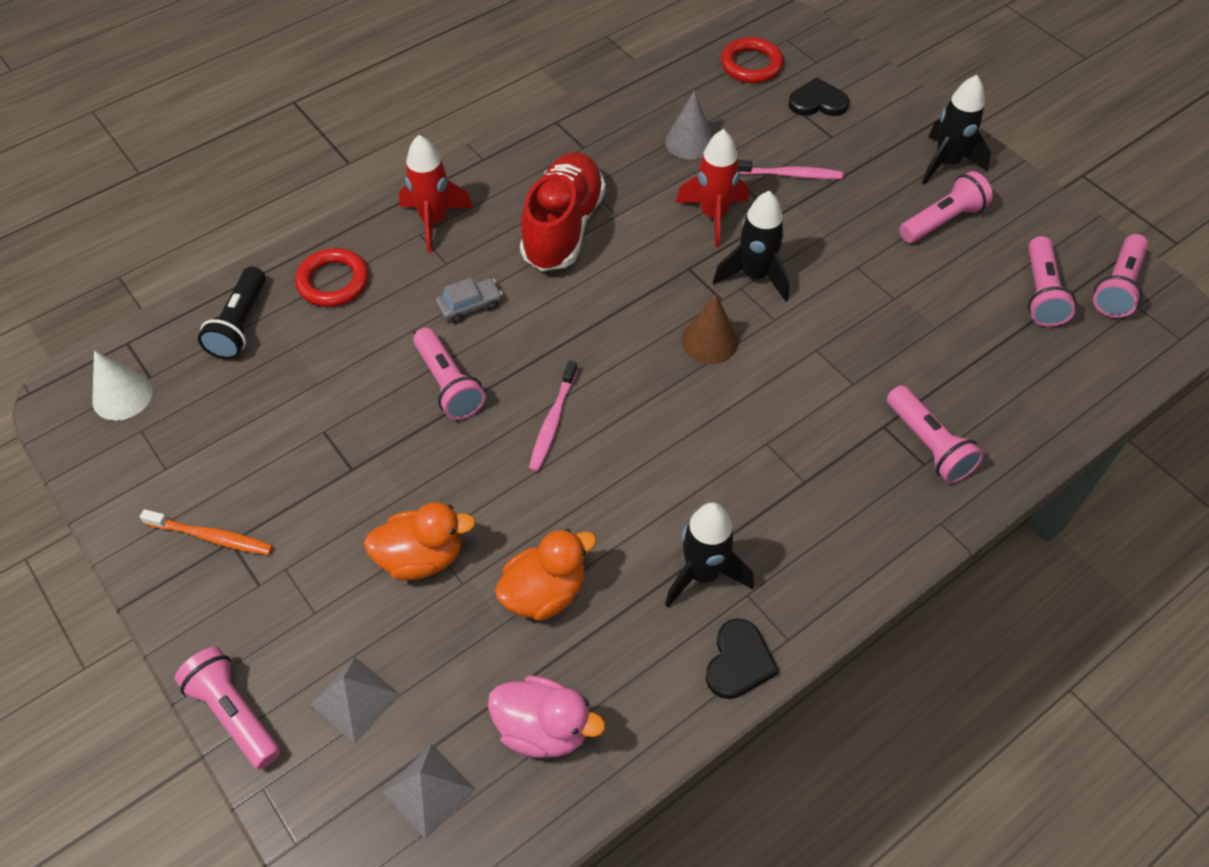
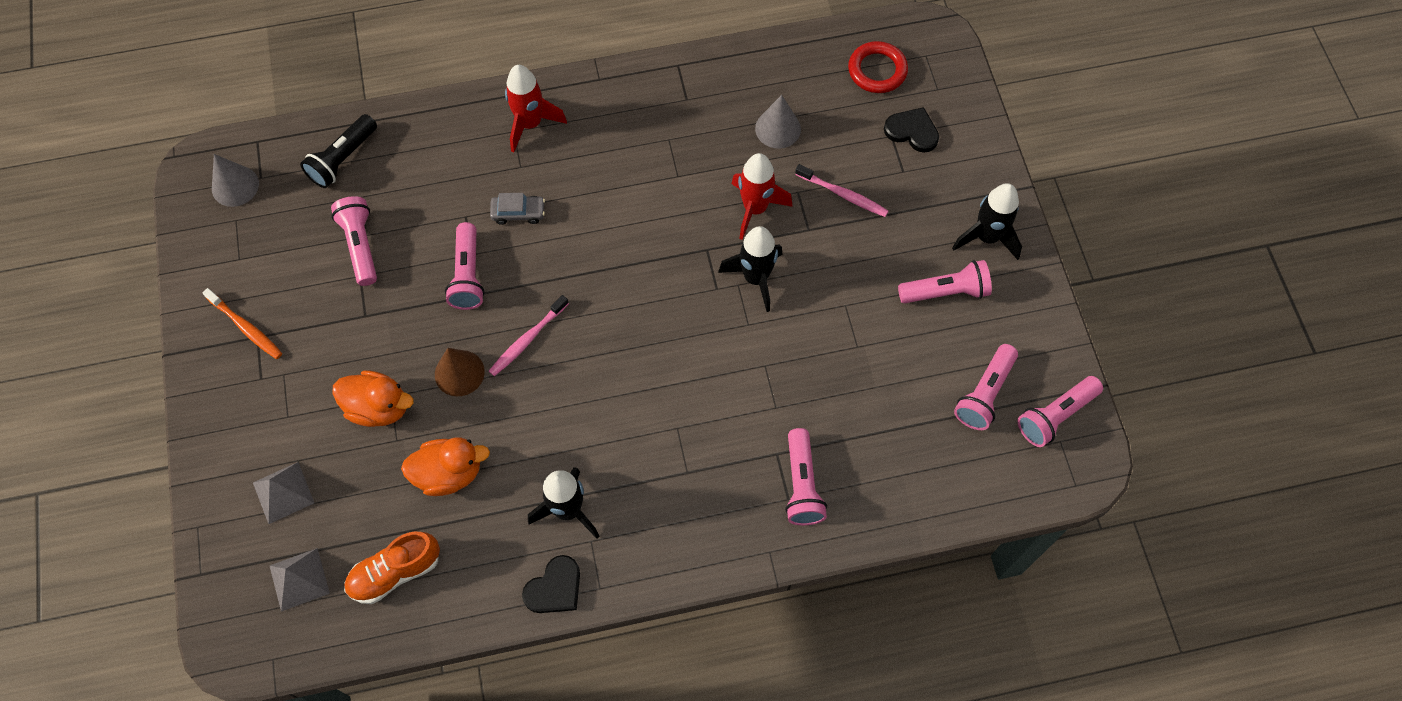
camera: 25 degrees right, 10 degrees up
(122, 396) = (235, 186): white cone -> grey cone
(234, 713) = (203, 466): pink flashlight -> pink flashlight (360, 245)
(333, 282) = (427, 148): red ring -> none
(543, 728) = (395, 572): pink duck -> orange shoe
(563, 228) = (627, 171): red shoe -> none
(709, 341) = (685, 321): brown cone -> brown cone (459, 373)

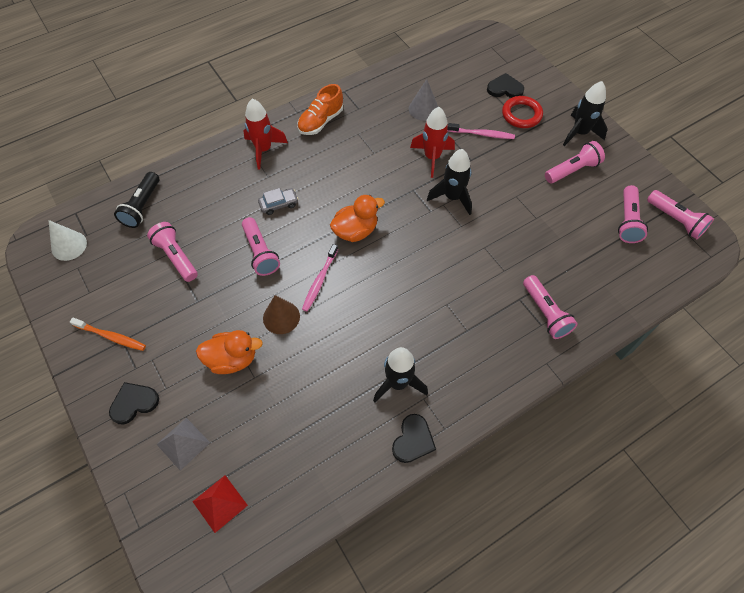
camera: 20 degrees left, 5 degrees down
(235, 186) = (69, 245): grey cone -> white cone
(244, 422) = (134, 403): none -> black heart
(299, 579) = (220, 503): grey pyramid -> red pyramid
(395, 572) = (291, 471): orange shoe -> orange shoe (321, 121)
(449, 473) = (302, 387): orange duck -> orange duck (355, 231)
(877, 70) = (467, 62): red ring -> red ring (521, 114)
(1055, 416) = (676, 220): pink flashlight -> pink flashlight turned 75 degrees counterclockwise

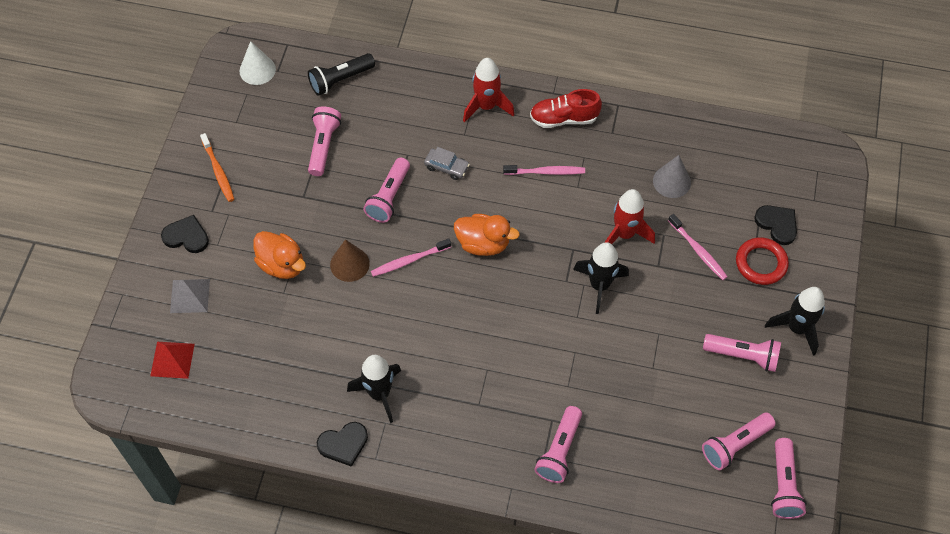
camera: 45 degrees right, 0 degrees up
(321, 121) = (564, 118): orange shoe -> red shoe
(345, 159) = (545, 172): none -> pink toothbrush

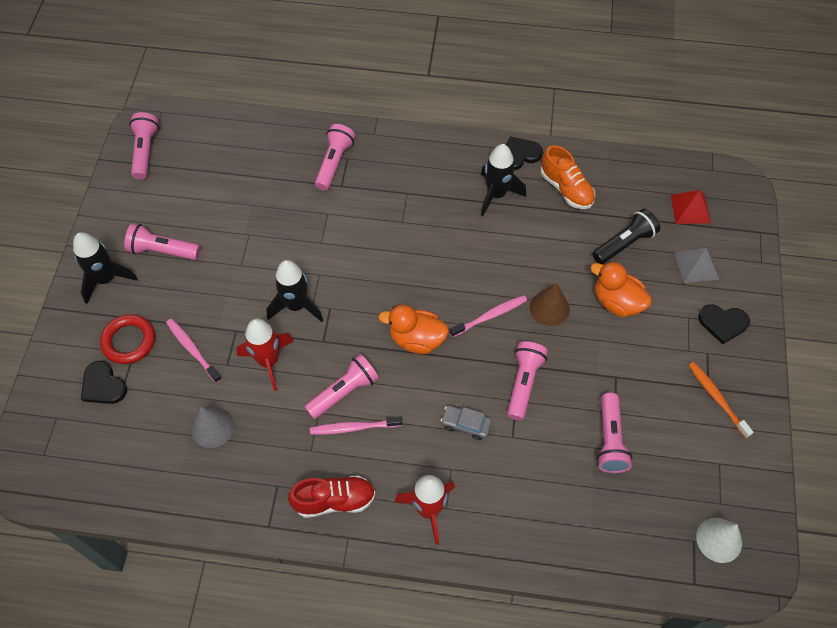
camera: 175 degrees right, 0 degrees up
(300, 395) = (566, 189): none -> orange shoe
(340, 80) = (613, 533): black flashlight -> black flashlight (624, 243)
(735, 445) = (182, 178): pink flashlight -> pink flashlight (344, 392)

